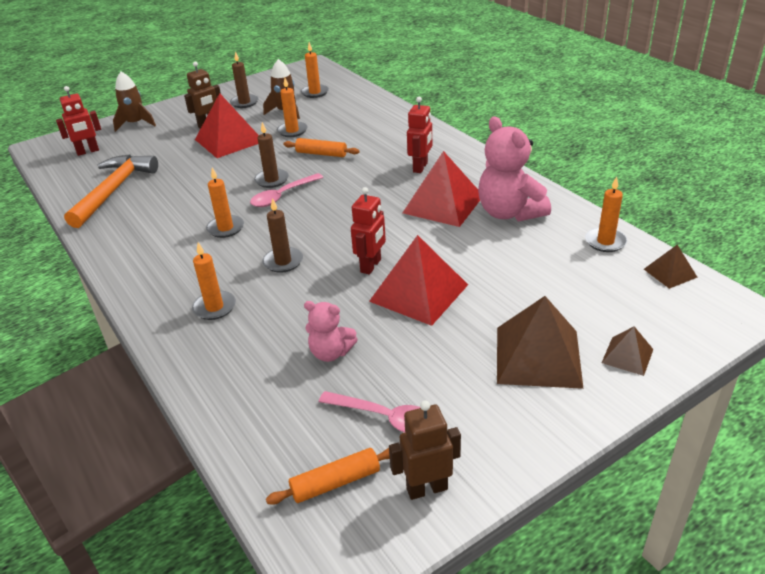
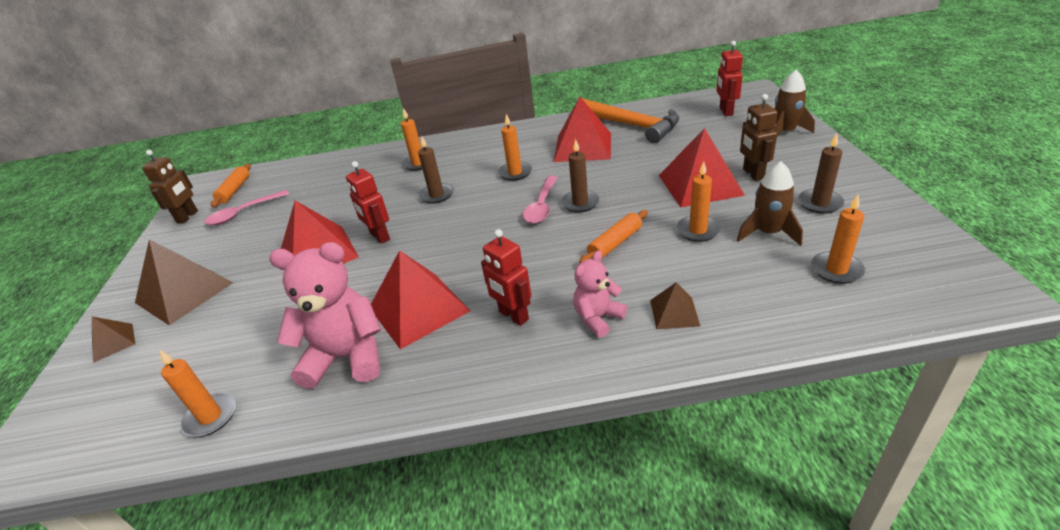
camera: 120 degrees right, 0 degrees up
(164, 205) = (583, 147): none -> red pyramid
(283, 196) = (542, 206): pink spoon -> pink spoon turned 150 degrees counterclockwise
(331, 353) = (317, 202): pink teddy bear -> pink teddy bear (598, 318)
(670, 273) = (111, 442): brown pyramid -> brown pyramid (674, 312)

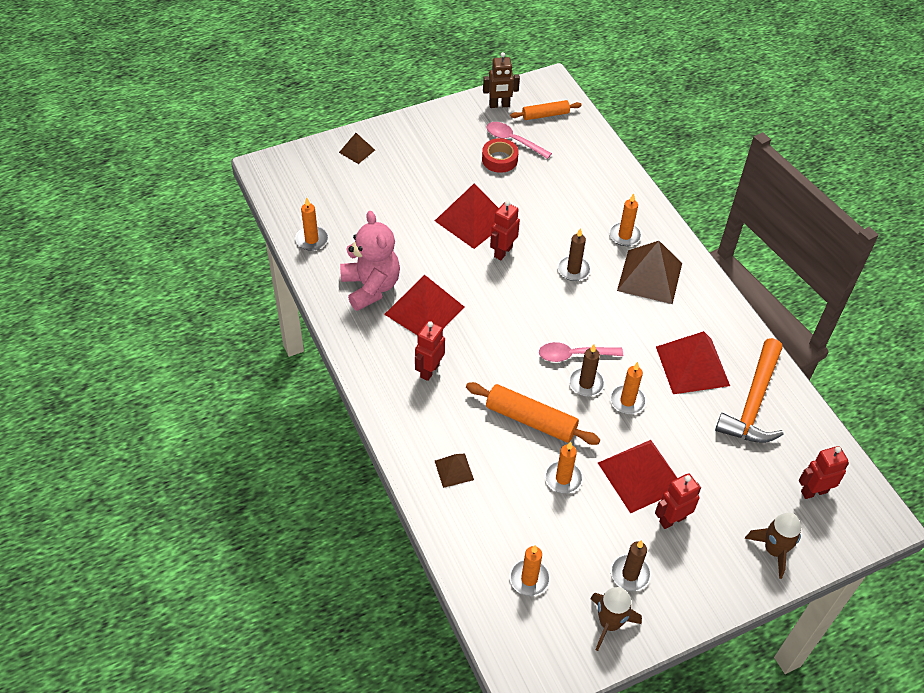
camera: 65 degrees right, 15 degrees up
(184, 292) = (411, 160): brown pyramid -> brown pyramid (649, 276)
(257, 225) = (499, 159): none -> red tape
(515, 173) = (626, 320): orange candle -> orange candle (627, 401)
(598, 318) = (438, 423): pink teddy bear -> none
(615, 243) = (531, 420): orange rolling pin -> orange rolling pin, size x1.59
(753, 174) = (672, 519): brown robot -> red robot
(768, 233) = (571, 531): brown rocket -> brown rocket (609, 623)

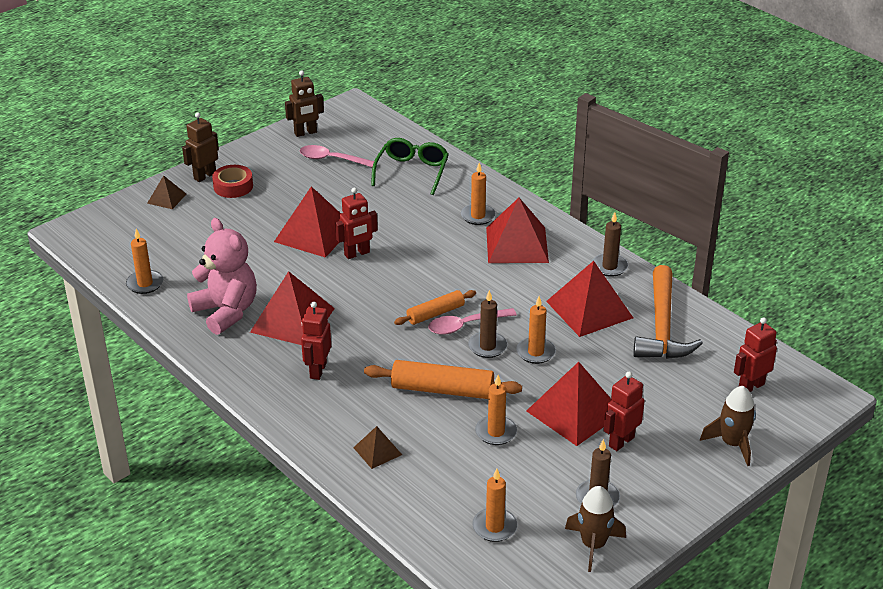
camera: 15 degrees left, 15 degrees down
(396, 133) = (204, 176): none -> brown robot
(499, 159) = (323, 177): red tape -> red tape (233, 186)
(503, 252) = (357, 254): red robot -> red robot turned 135 degrees counterclockwise
(545, 115) = (357, 132): orange rolling pin -> orange rolling pin (435, 313)
(573, 270) = (437, 254): brown candle -> brown candle (609, 267)
(581, 171) = (412, 171): none -> green glasses
(649, 276) = (516, 245): brown pyramid -> red pyramid

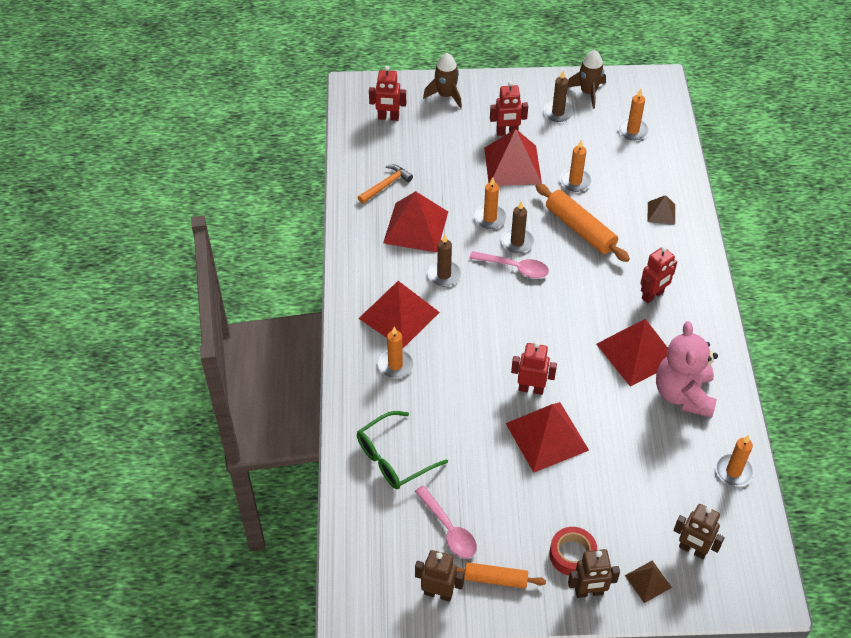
camera: 140 degrees left, 15 degrees up
(146, 227) = (692, 550): none -> brown robot
(435, 313) = (525, 291): orange rolling pin -> orange rolling pin (495, 579)
(609, 267) = (358, 251): brown candle -> brown candle (444, 275)
(662, 327) = (386, 185): orange hammer -> orange hammer, size x0.54

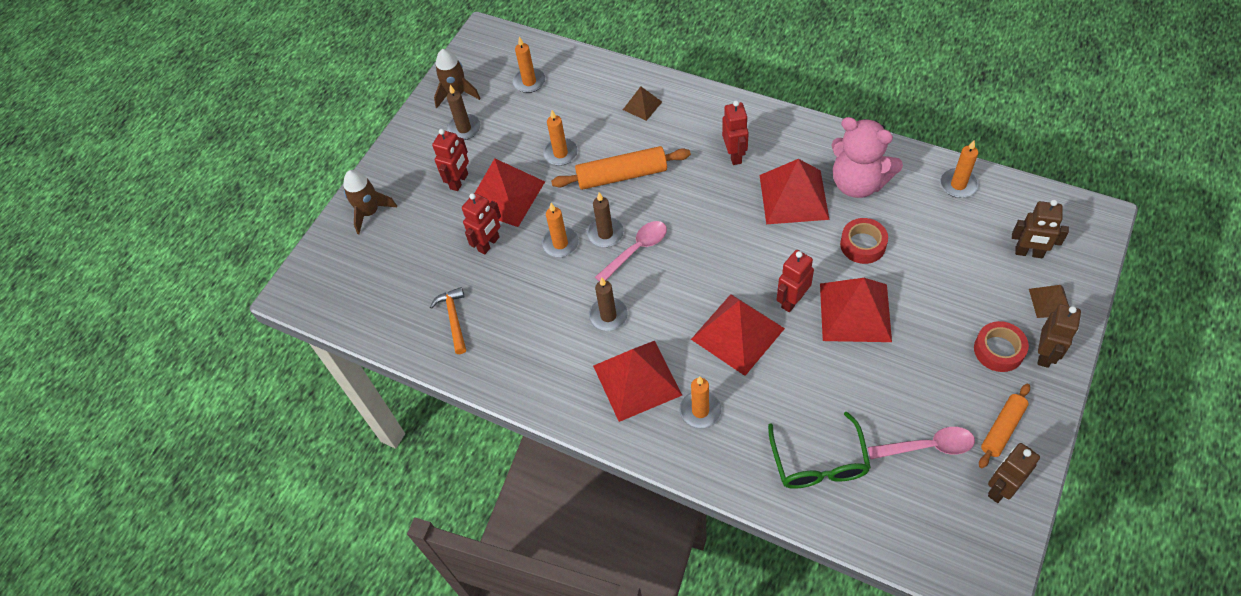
camera: 55 degrees left, 5 degrees up
(388, 117) = (361, 277): red robot -> red robot (489, 244)
(415, 227) = (529, 315): red pyramid -> red pyramid (737, 334)
(619, 419) = (863, 245): none -> red tape
(692, 550) = (1029, 253): brown robot -> brown robot turned 45 degrees clockwise

